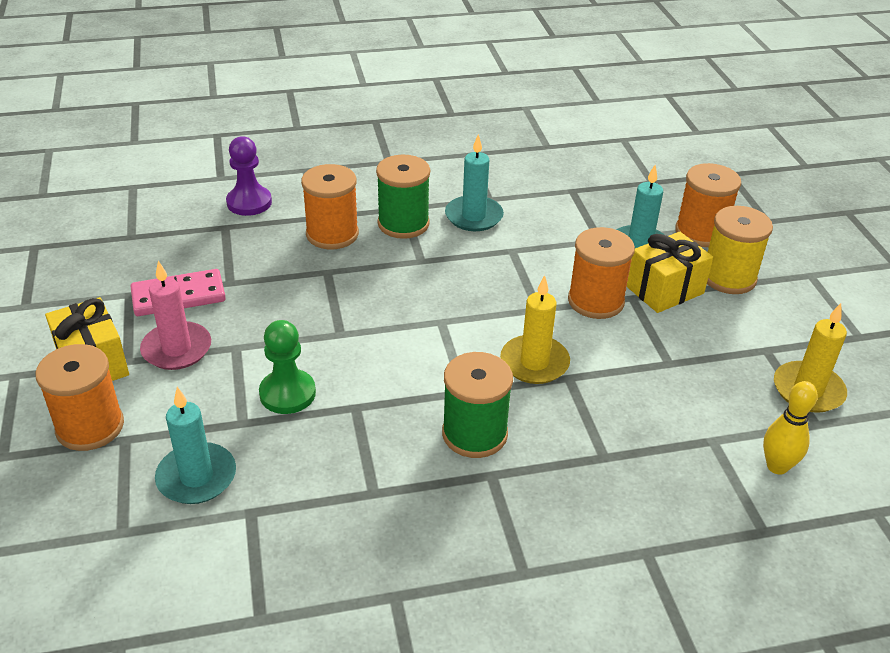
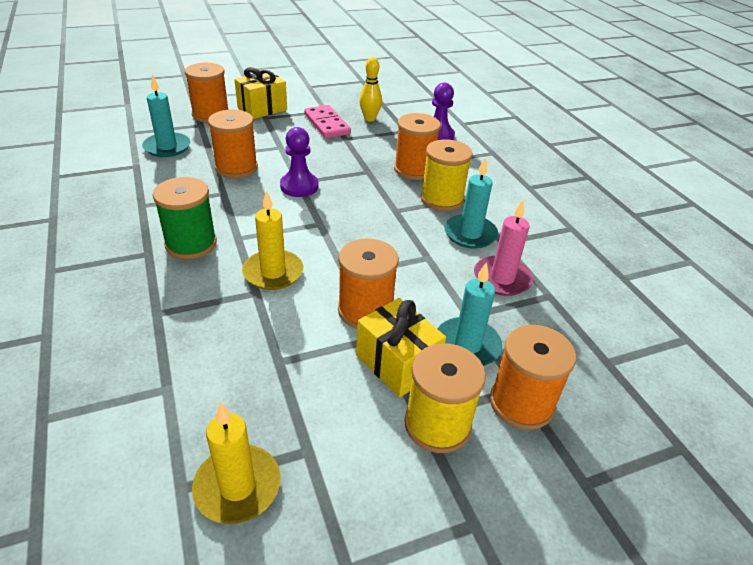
camera: 80 degrees right, 0 degrees up
(177, 349) = (276, 129): pink candle -> pink candle (502, 278)
(287, 393) = (236, 168): green pawn -> orange spool
(352, 333) = (299, 186): none -> purple pawn
(403, 224) = (442, 199): green spool -> yellow spool
(777, 466) = (122, 439): yellow bowling pin -> yellow bowling pin (370, 119)

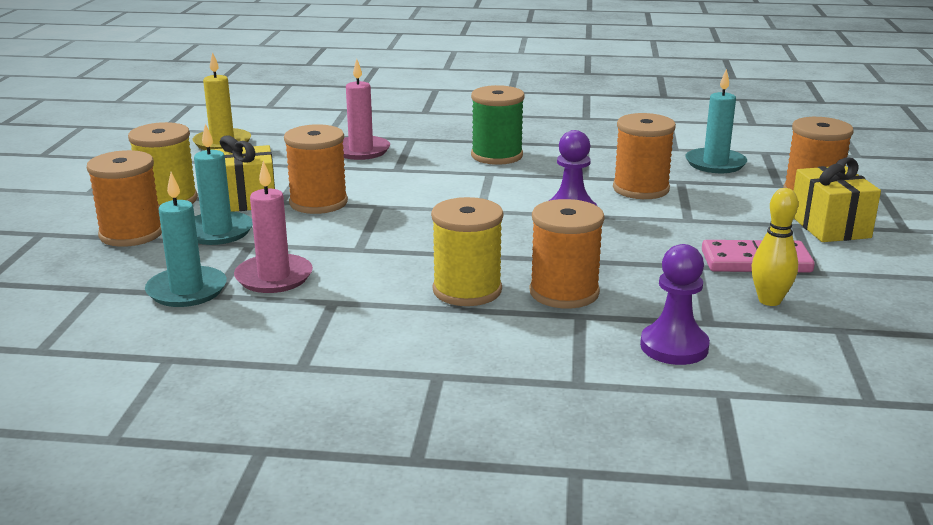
camera: 120 degrees right, 15 degrees down
(213, 336) = (361, 150): none -> pink candle
(273, 272) = (417, 178): yellow candle -> none
(470, 234) = (372, 285): turquoise candle -> turquoise candle (187, 290)

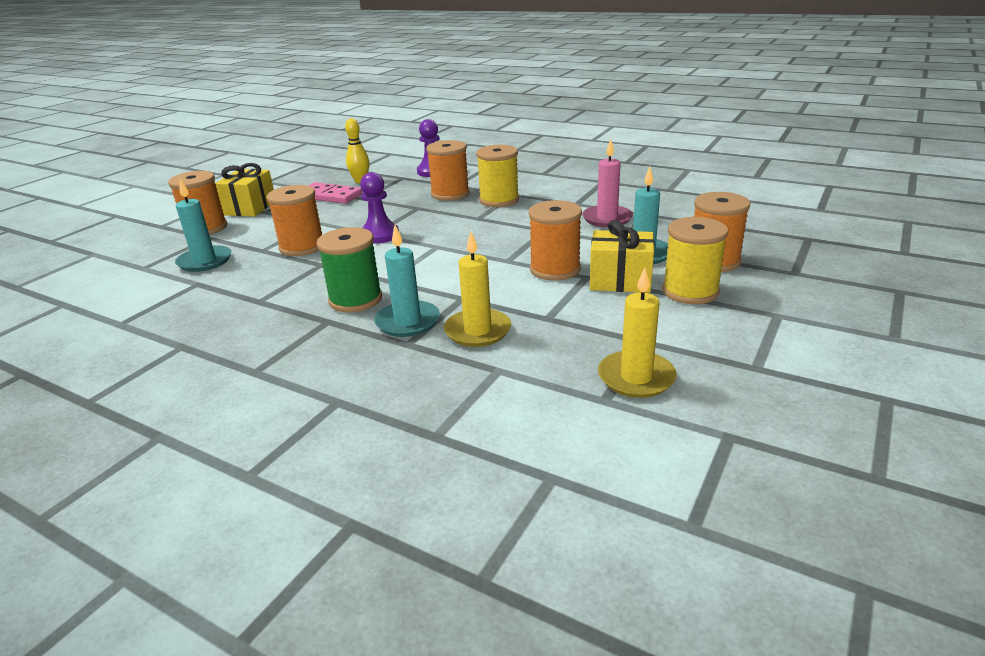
camera: 155 degrees left, 5 degrees up
(187, 290) = (663, 217): turquoise candle -> turquoise candle (407, 322)
(361, 150) = (477, 331): pink candle -> yellow candle

